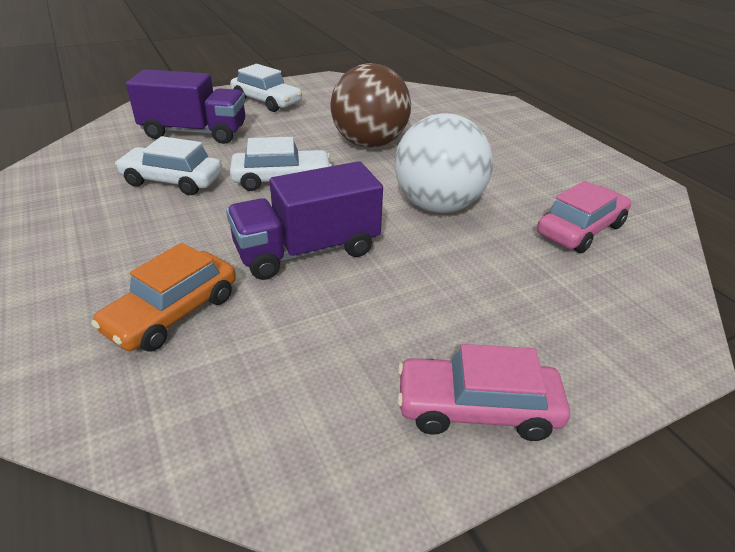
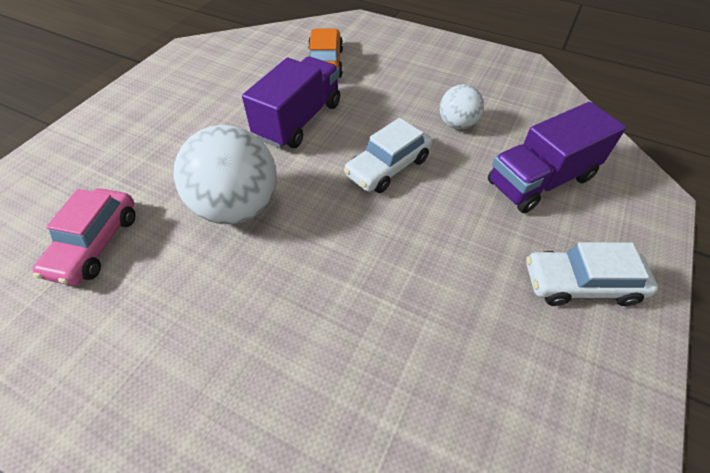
camera: 145 degrees right, 15 degrees up
(172, 181) = (457, 124): white car -> white ball
(369, 143) = (372, 266): brown ball -> none
(477, 409) = (150, 89): pink car -> none

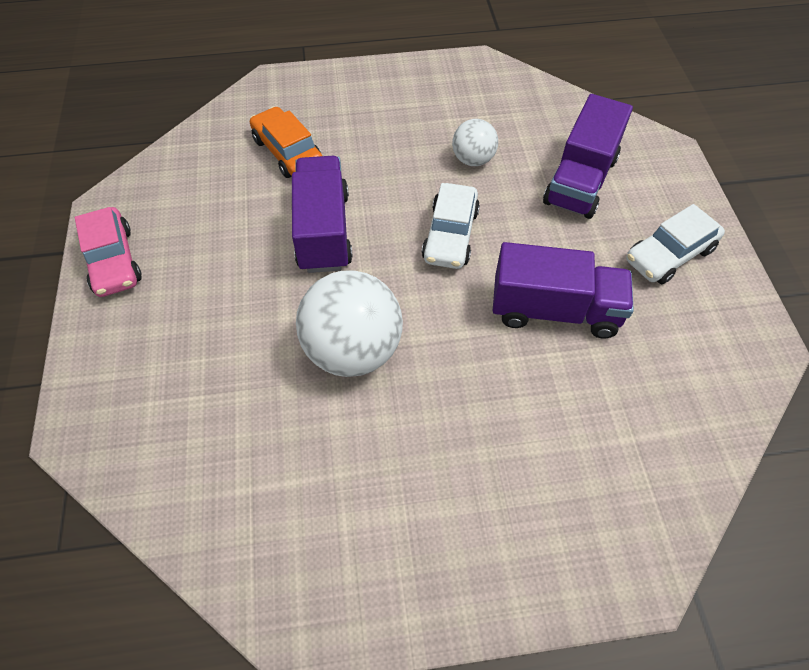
camera: 35 degrees left, 5 degrees up
(95, 244) = (253, 466): pink car -> pink car (113, 260)
(422, 268) = (554, 310): none -> purple truck

